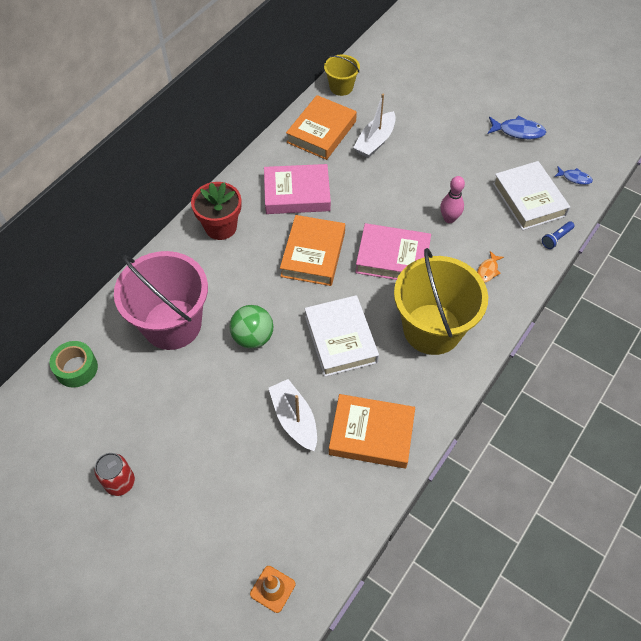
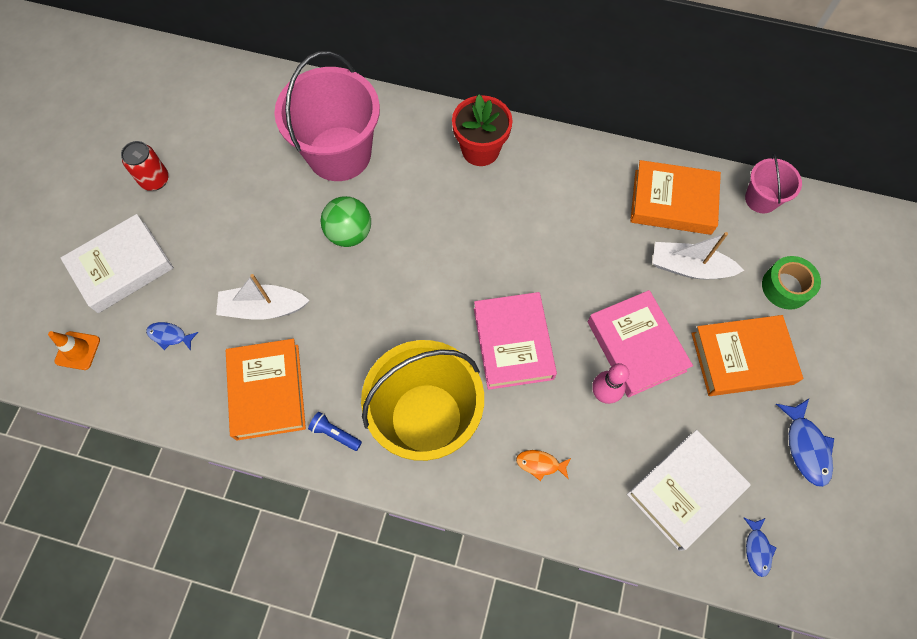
camera: 70 degrees right, 10 degrees up
(76, 368) = (262, 95): green tape -> green tape (786, 287)
(290, 502) = (170, 336): none -> blue fish
(294, 419) = (263, 308): white boat -> white boat turned 135 degrees counterclockwise
(297, 194) = (562, 208): pink book -> pink book (636, 346)
(313, 254) = (482, 255): orange book -> orange book (742, 358)
(340, 339) = (377, 322): white book -> white book (122, 267)
(341, 87) = (761, 199): yellow bucket -> pink bucket
(556, 238) = (633, 545): blue flashlight -> blue flashlight (335, 433)

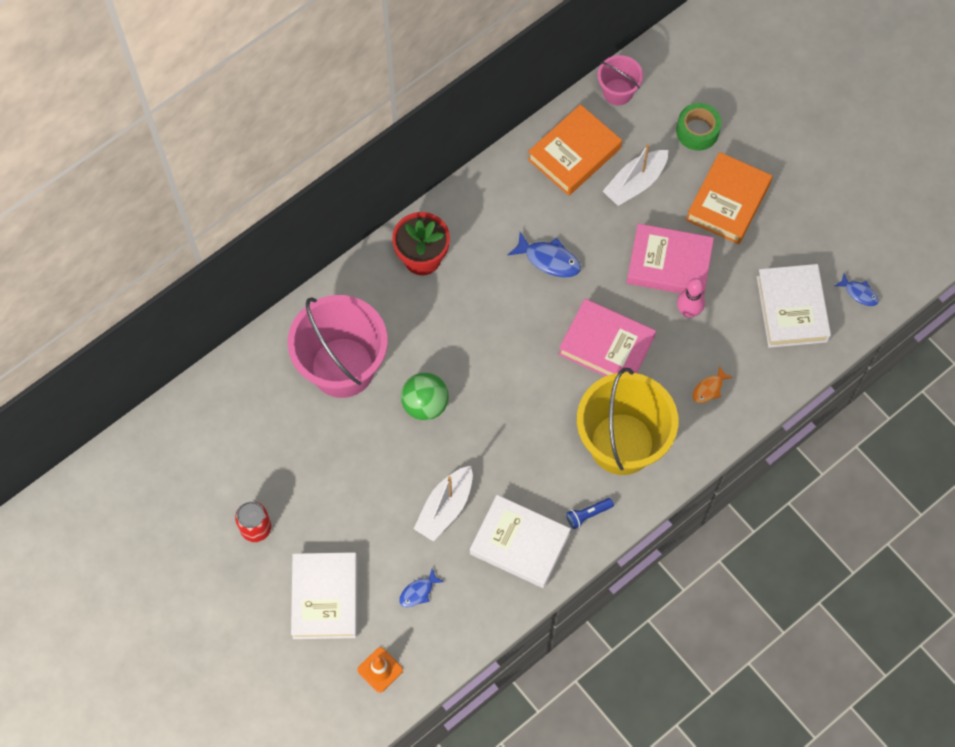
camera: 55 degrees left, 0 degrees up
(267, 391) = (519, 544): orange book -> white book
(806, 447) = (816, 210): blue fish -> blue fish (549, 259)

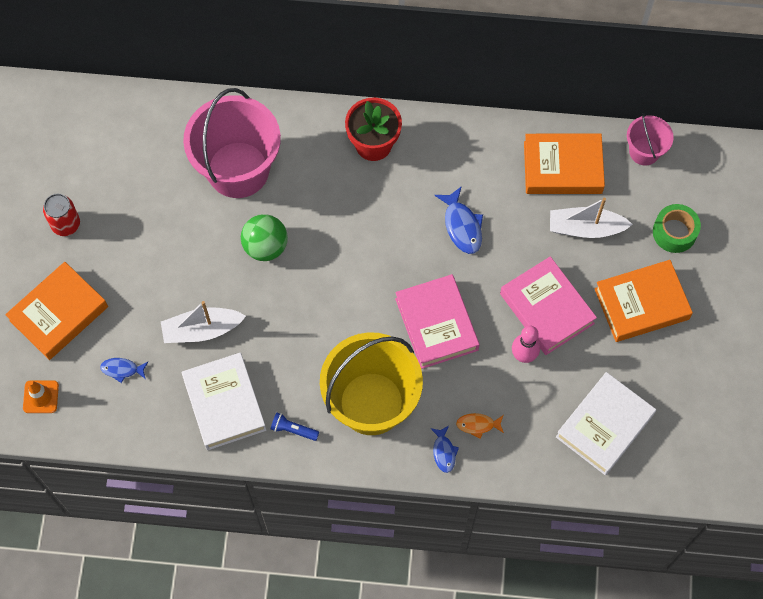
camera: 45 degrees right, 0 degrees up
(325, 598) = (59, 314): white book -> orange book
(859, 293) = (670, 463): blue fish -> blue fish (444, 452)

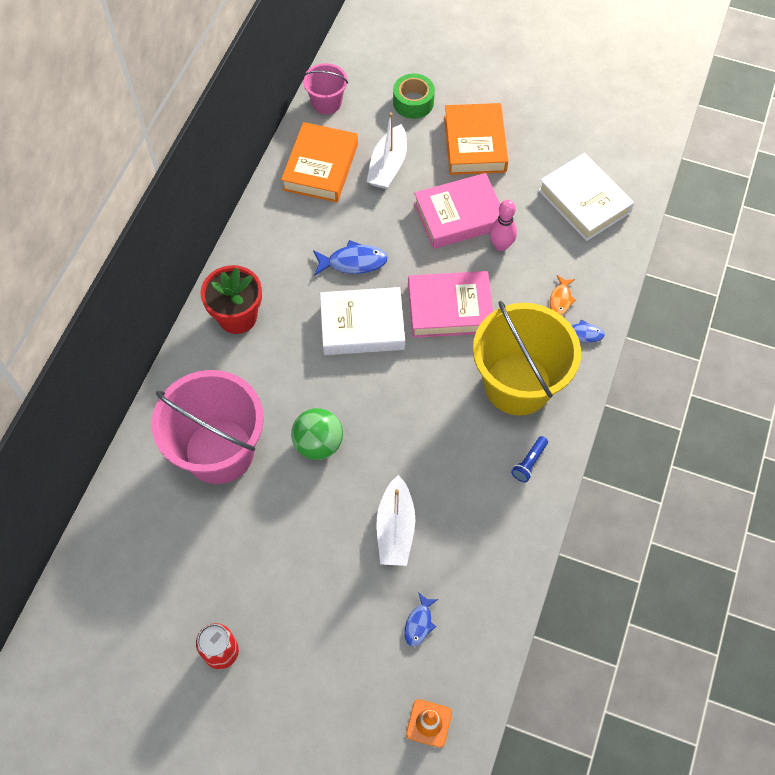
camera: 75 degrees left, 5 degrees down
(59, 314) = (331, 682): orange book -> none
(224, 404) = (485, 523): white book -> white book (362, 325)

